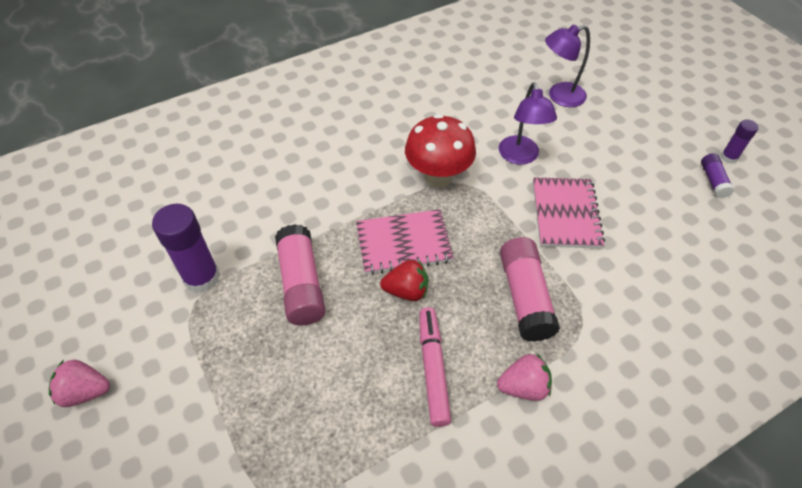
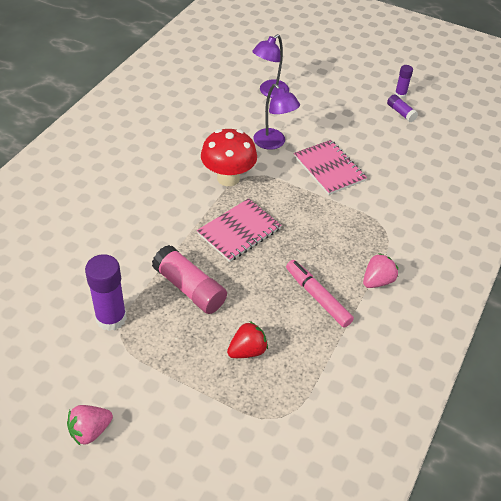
camera: 35 degrees left, 5 degrees down
(406, 291) = (265, 260): red strawberry -> red strawberry (247, 351)
(525, 297) = (341, 230): pink glue stick -> none

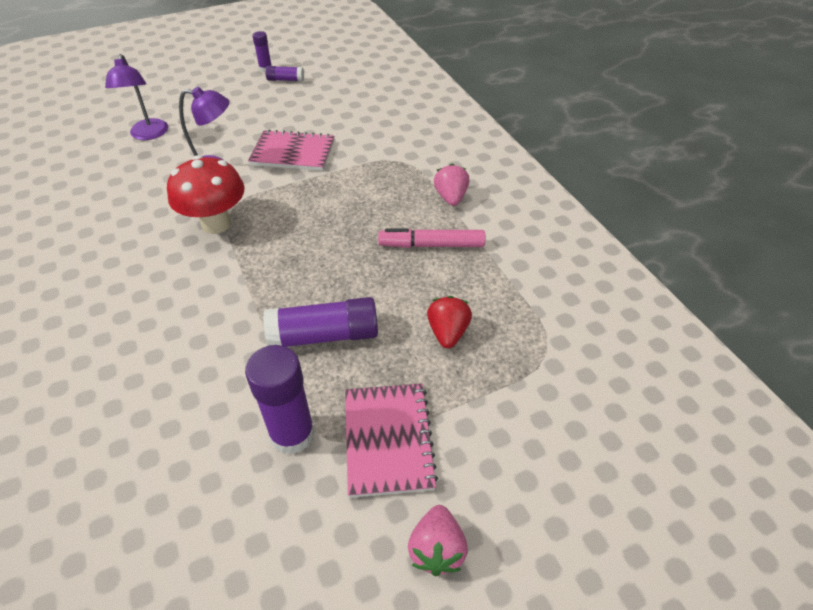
camera: 50 degrees left, 0 degrees up
(189, 288) = (324, 335): pink glue stick -> purple glue stick
(239, 231) = (294, 254): pink notebook -> pink notebook (388, 440)

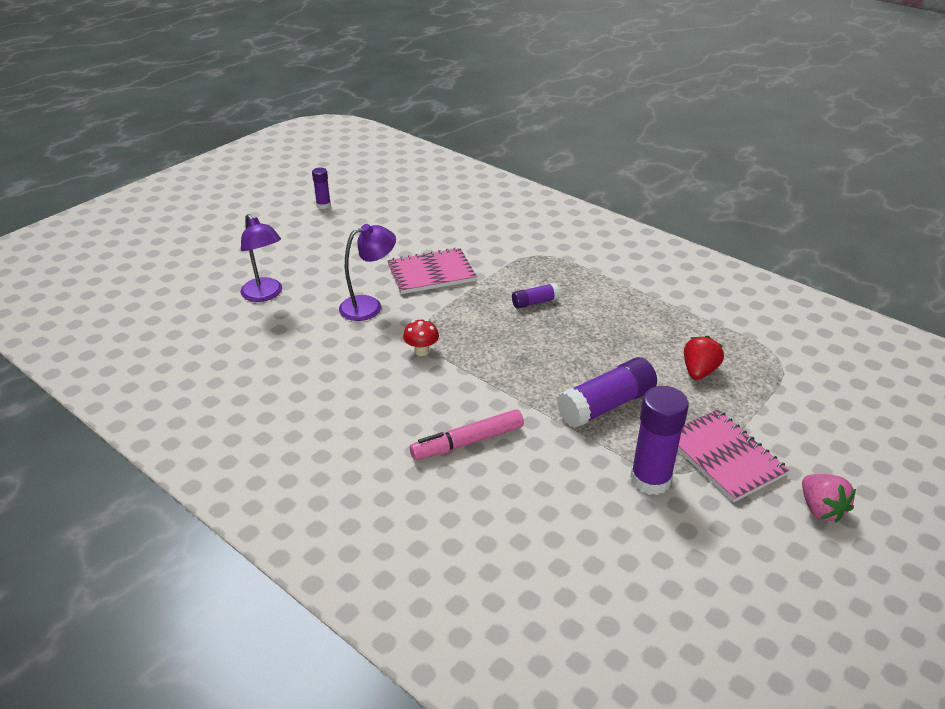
camera: 25 degrees left, 10 degrees down
(216, 224) = (421, 351): red mushroom -> red mushroom, size x0.48
(285, 80) = (355, 211): purple glue stick -> purple glue stick (535, 302)
(431, 245) = (626, 313): pink marker -> pink marker (467, 442)
(448, 332) = (699, 371): red strawberry -> red strawberry turned 45 degrees clockwise
(451, 197) = (607, 272): pink strawberry -> none

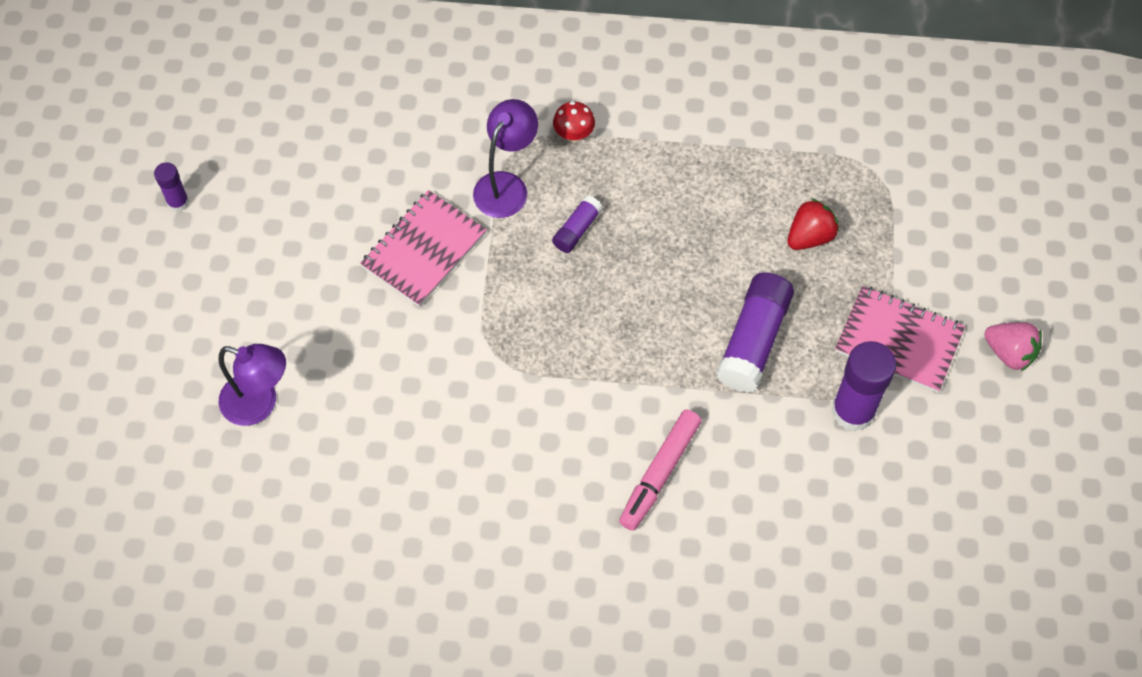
camera: 35 degrees left, 25 degrees up
(369, 306) = (399, 347): purple lamp -> purple lamp (506, 185)
(421, 351) = (515, 380): red mushroom -> red mushroom (573, 135)
(699, 371) = (810, 236): red strawberry -> red strawberry turned 60 degrees clockwise

